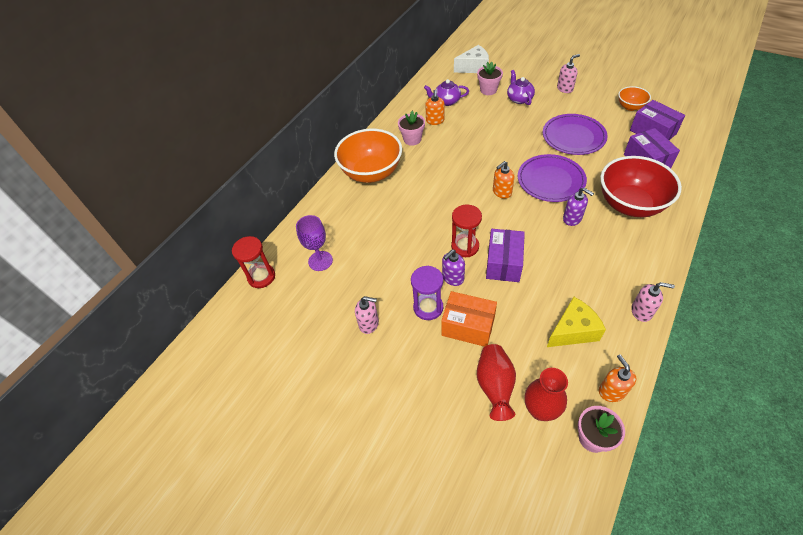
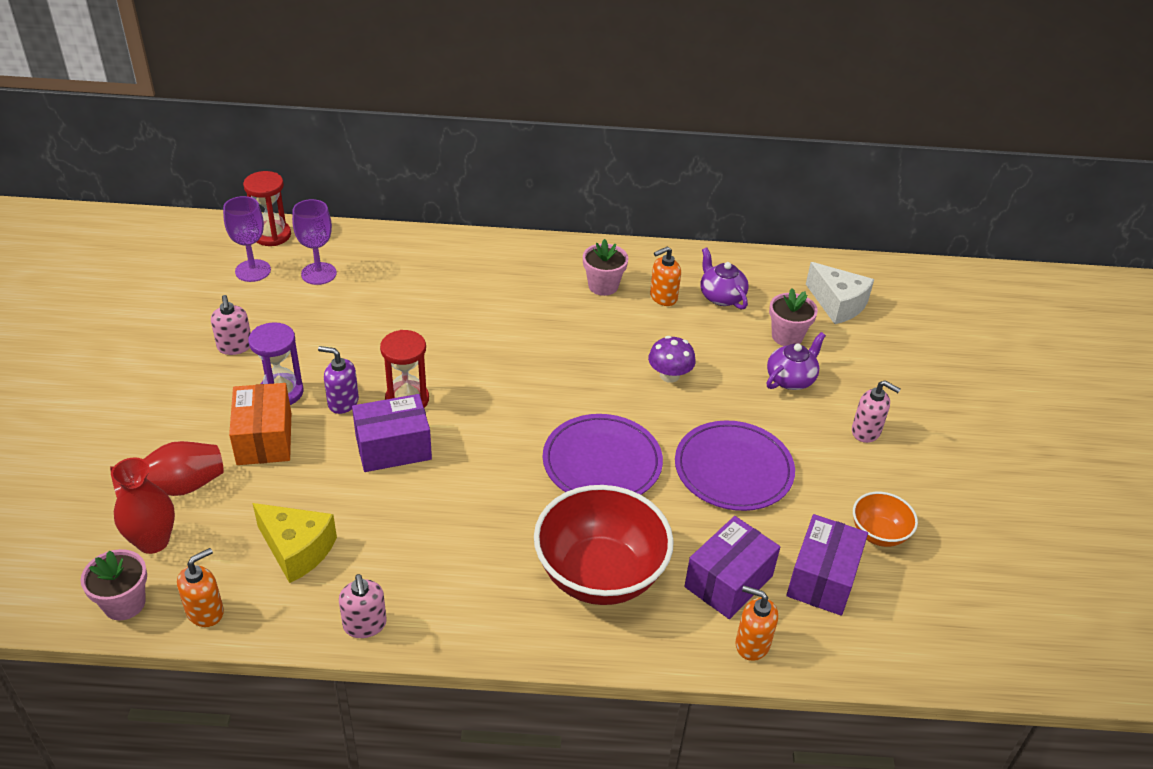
camera: 55 degrees right, 10 degrees down
(293, 296) = (253, 271): none -> purple goblet
(371, 173) = (505, 267): orange bowl -> none
(496, 137) = (669, 375): none -> purple mushroom
(501, 192) = (541, 411): orange soap dispenser -> orange soap dispenser (752, 644)
(572, 219) = (526, 506): purple soap dispenser -> none

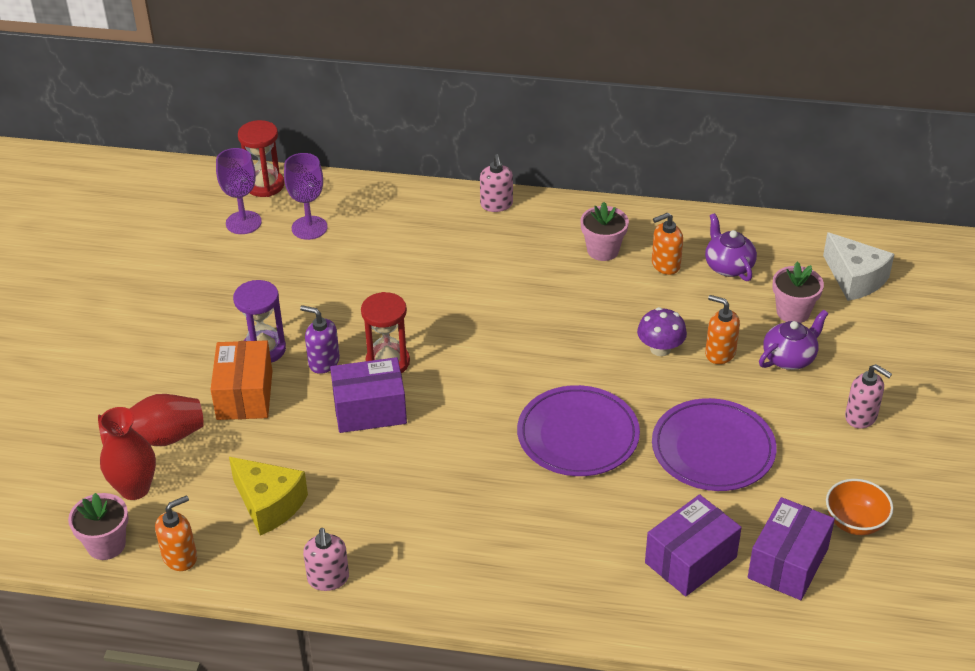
camera: 10 degrees right, 0 degrees up
(235, 347) = (221, 301): pink soap dispenser -> pink soap dispenser (496, 205)
(600, 575) = (561, 546): red bowl -> none
(752, 644) = (705, 621): orange soap dispenser -> orange soap dispenser (720, 353)

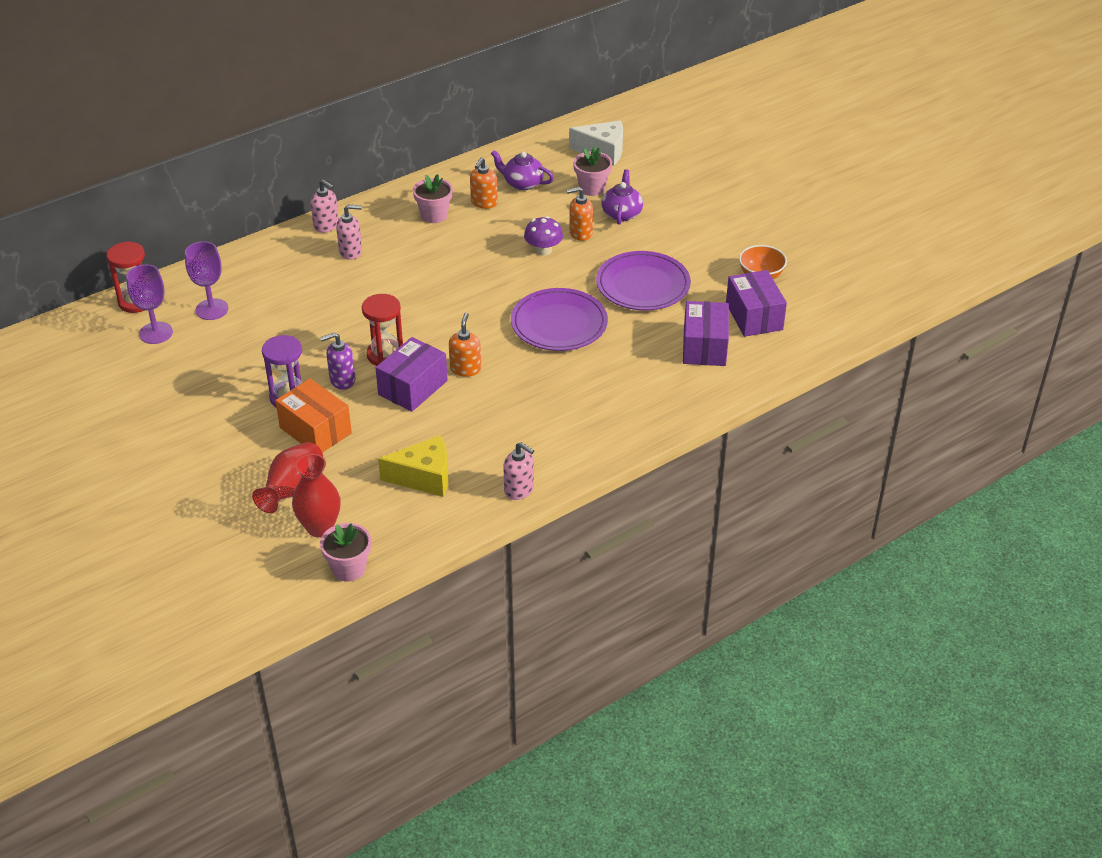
camera: 45 degrees left, 0 degrees up
(180, 557) = (409, 541): orange soap dispenser -> orange soap dispenser (465, 369)
(861, 417) = (698, 222): pink soap dispenser -> pink soap dispenser (351, 251)

